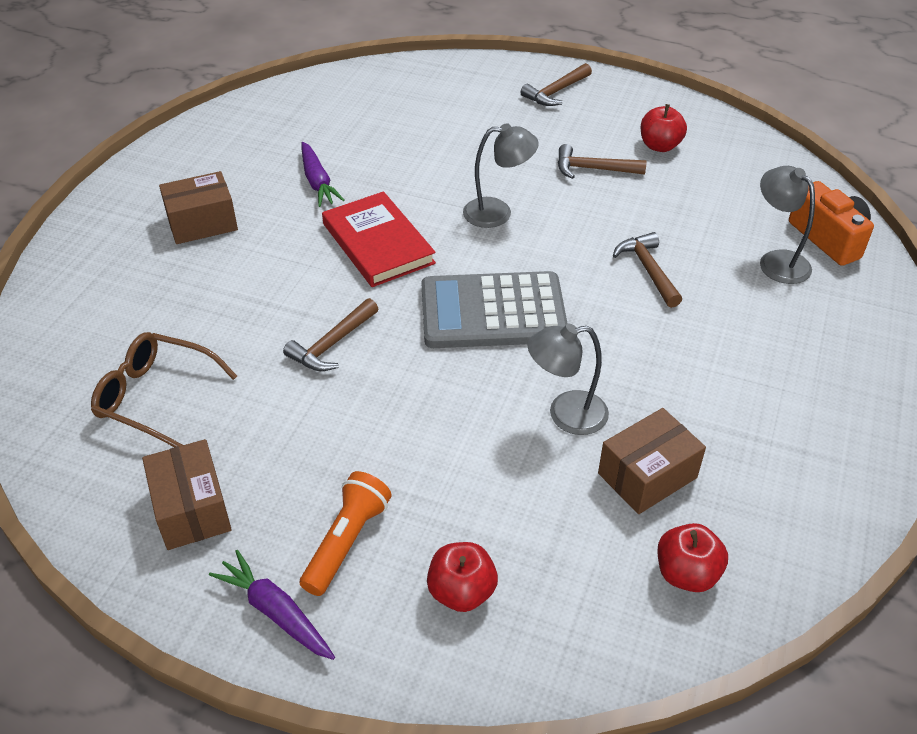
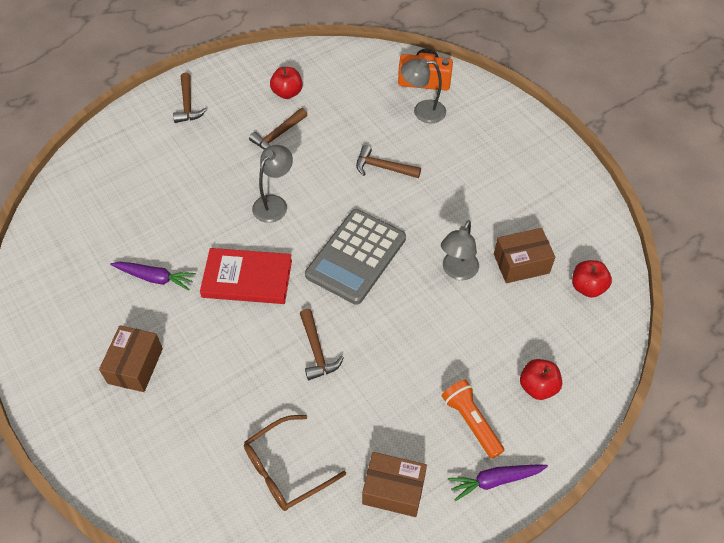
camera: 55 degrees left, 10 degrees up
(647, 475) = (521, 263): brown box -> brown box turned 75 degrees clockwise

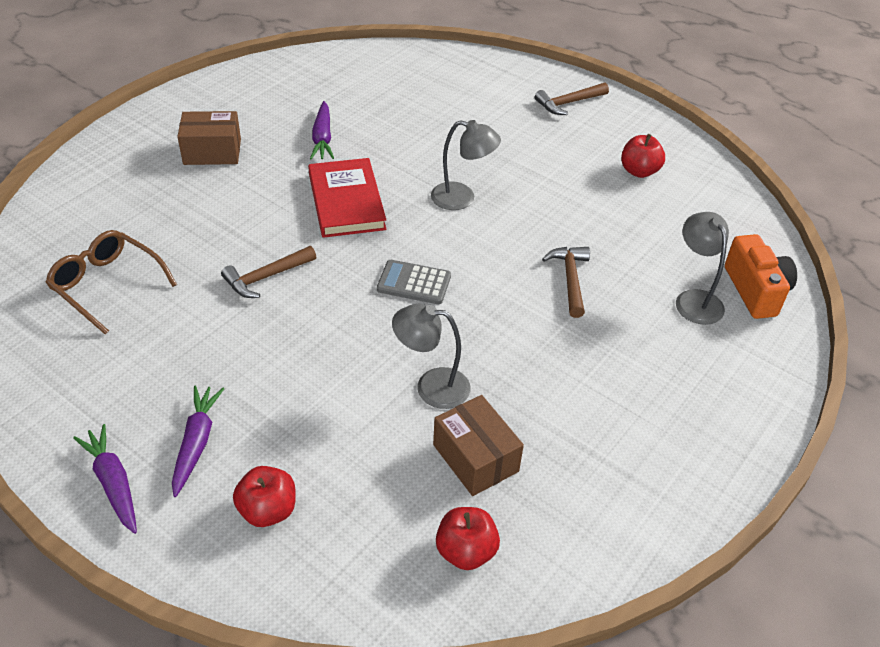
camera: 70 degrees right, 10 degrees down
(278, 135) = (567, 179): brown hammer -> none
(356, 257) = (414, 283): grey calculator -> grey calculator, size x0.53
(393, 490) = (90, 382): brown box -> none
(471, 422) = (196, 443): orange flashlight -> purple carrot

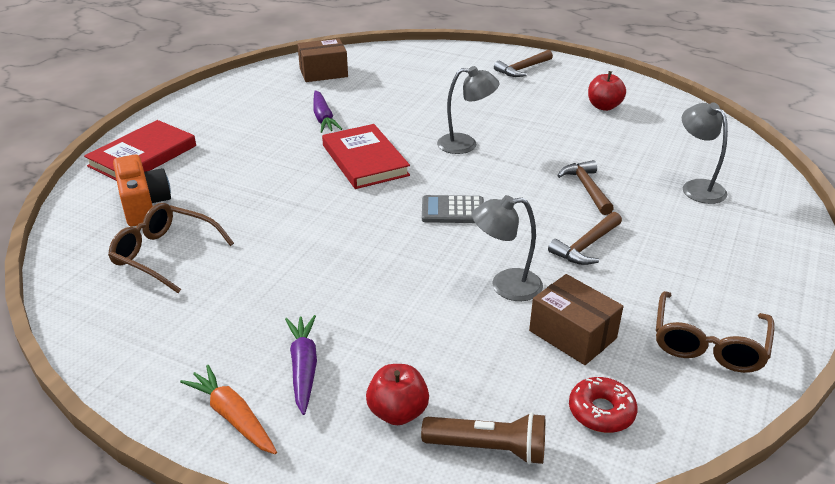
camera: 10 degrees left, 10 degrees down
(113, 483) = (232, 417): purple carrot -> orange carrot
(122, 158) = (143, 156): none -> red book
(212, 152) = (227, 140): brown box -> brown box (323, 72)
(266, 277) = (316, 226): brown hammer -> brown hammer (586, 246)
(338, 568) = (488, 448): none -> brown flashlight
(466, 551) = (601, 411): red apple -> red donut
(612, 497) = (708, 344): none -> brown glasses
(755, 291) = (743, 174): orange camera -> orange camera (144, 205)

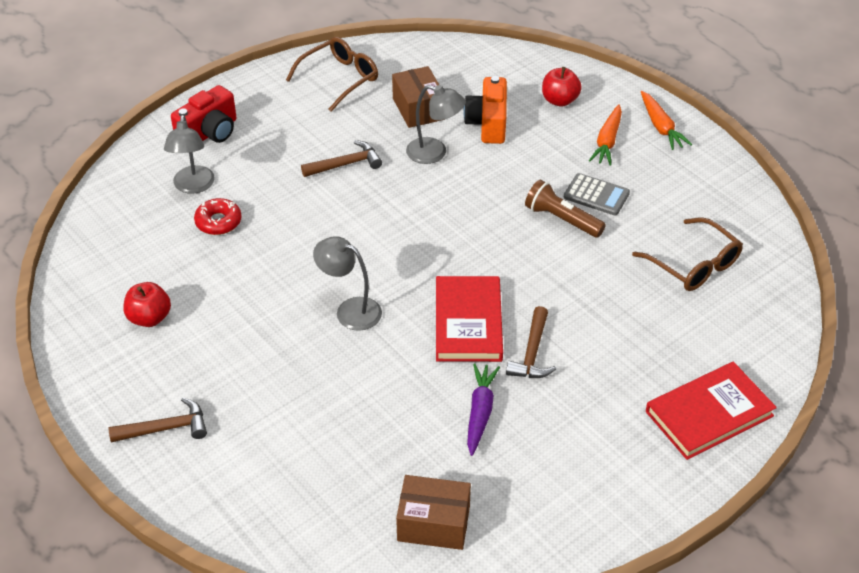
camera: 155 degrees left, 10 degrees up
(144, 205) = (710, 332): orange camera -> orange camera (488, 123)
(303, 368) = (607, 141): purple carrot -> orange carrot
(452, 210) = (424, 231): grey calculator -> grey calculator (596, 195)
(488, 448) = (519, 70): brown flashlight -> brown flashlight (562, 219)
(587, 188) = (287, 216): brown hammer -> brown hammer (532, 353)
(601, 411) = (441, 67): red donut -> red donut (218, 222)
(754, 235) = (209, 133): none -> red camera

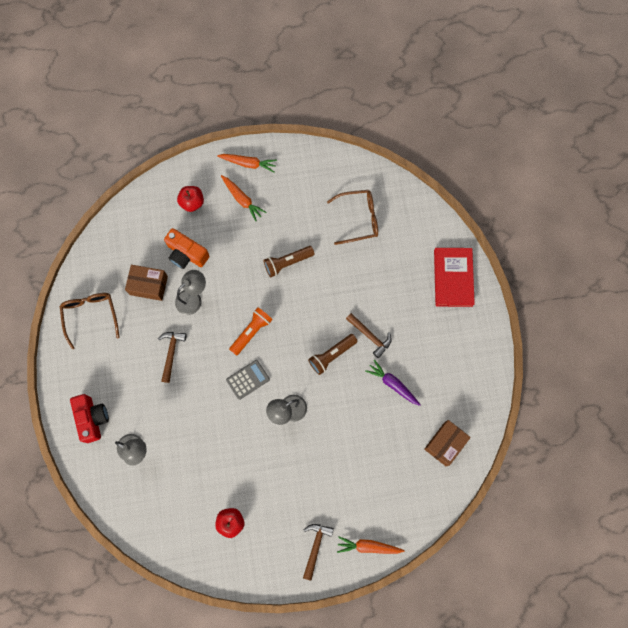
camera: 60 degrees left, 30 degrees up
(202, 494) = (368, 546): none -> orange carrot
(218, 222) = (176, 449): red donut -> none
(434, 225) = (251, 332): none -> orange flashlight
(468, 322) = (332, 355): red book -> brown flashlight
(596, 195) = (280, 233): grey calculator -> grey calculator (248, 379)

